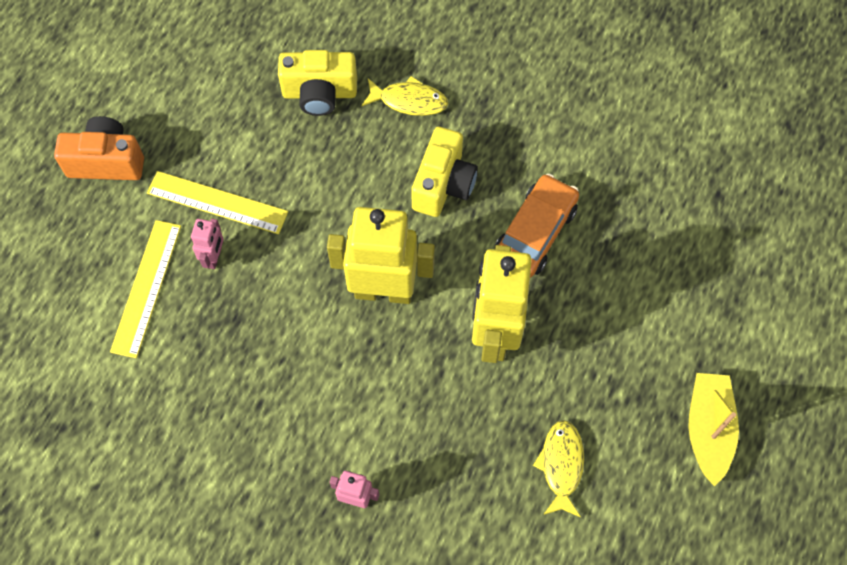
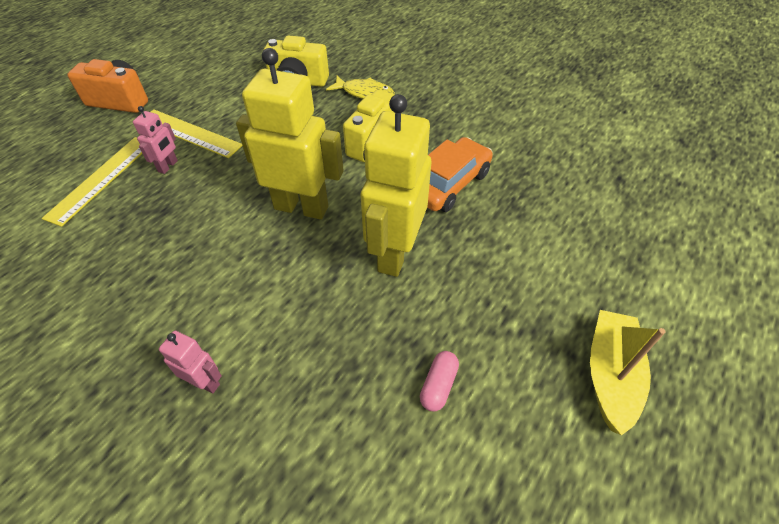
camera: 10 degrees right, 15 degrees down
(561, 465) = (438, 385): yellow fish -> pink capsule

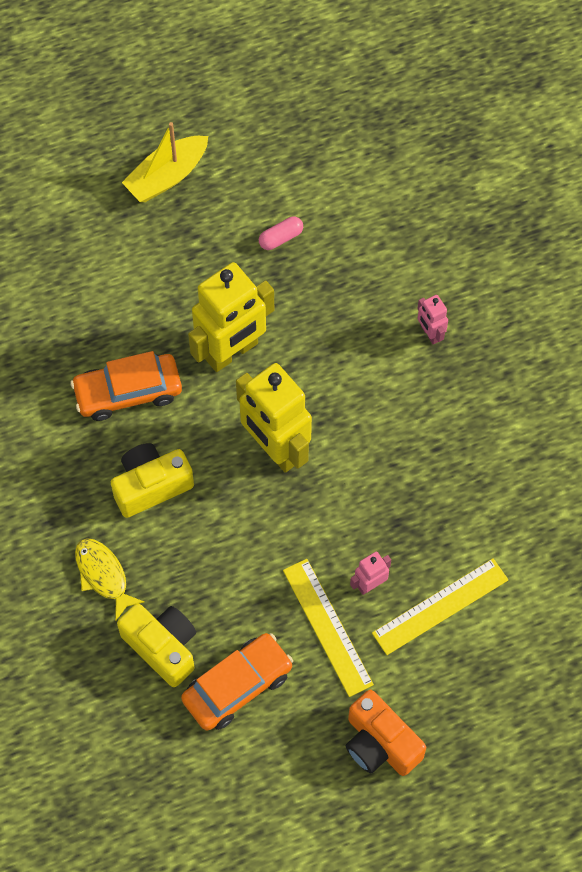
camera: 145 degrees left, 15 degrees up
(236, 86) = (237, 686): none -> orange car

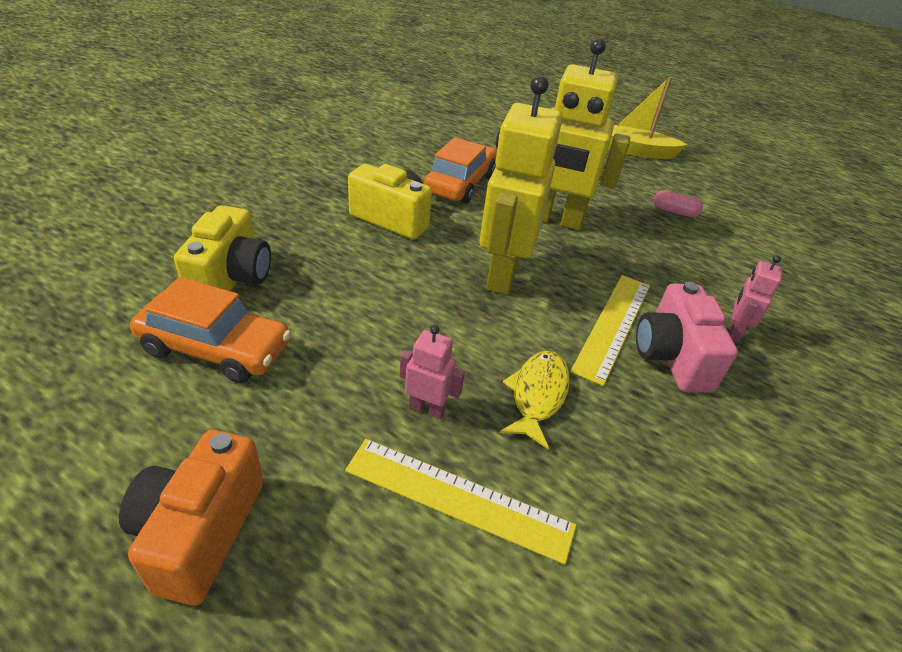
camera: 50 degrees right, 25 degrees down
(103, 575) = (284, 221): yellow fish -> yellow fish (537, 395)
(128, 392) = (460, 183): orange car -> orange car turned 75 degrees clockwise
(327, 627) = (343, 394): yellow ruler -> yellow ruler (613, 325)
(424, 399) = (671, 357): none -> pink camera

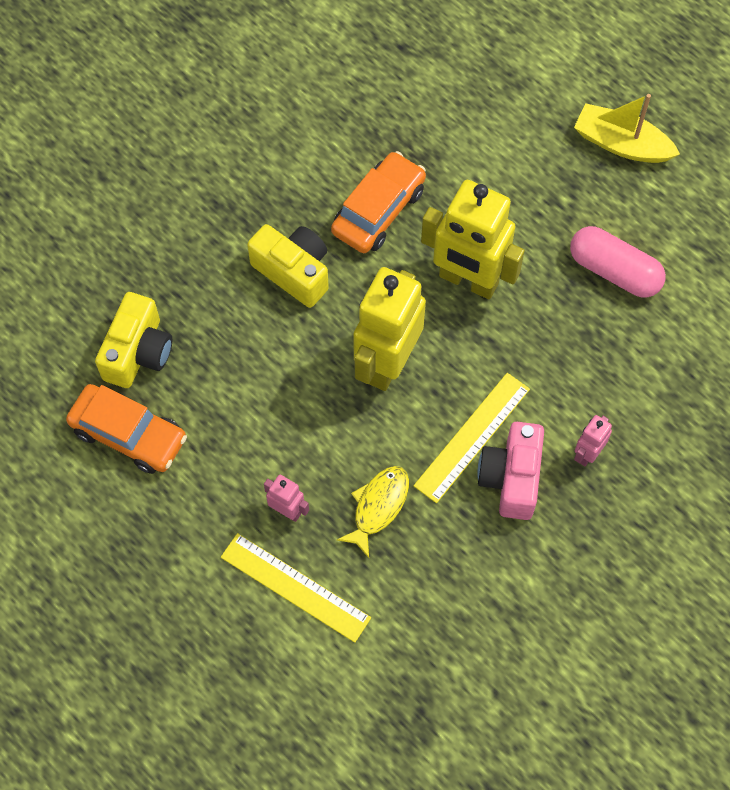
camera: 15 degrees right, 25 degrees up
(200, 532) = (126, 590): orange camera -> none
(674, 211) = (614, 271): pink capsule -> pink capsule, size x1.89

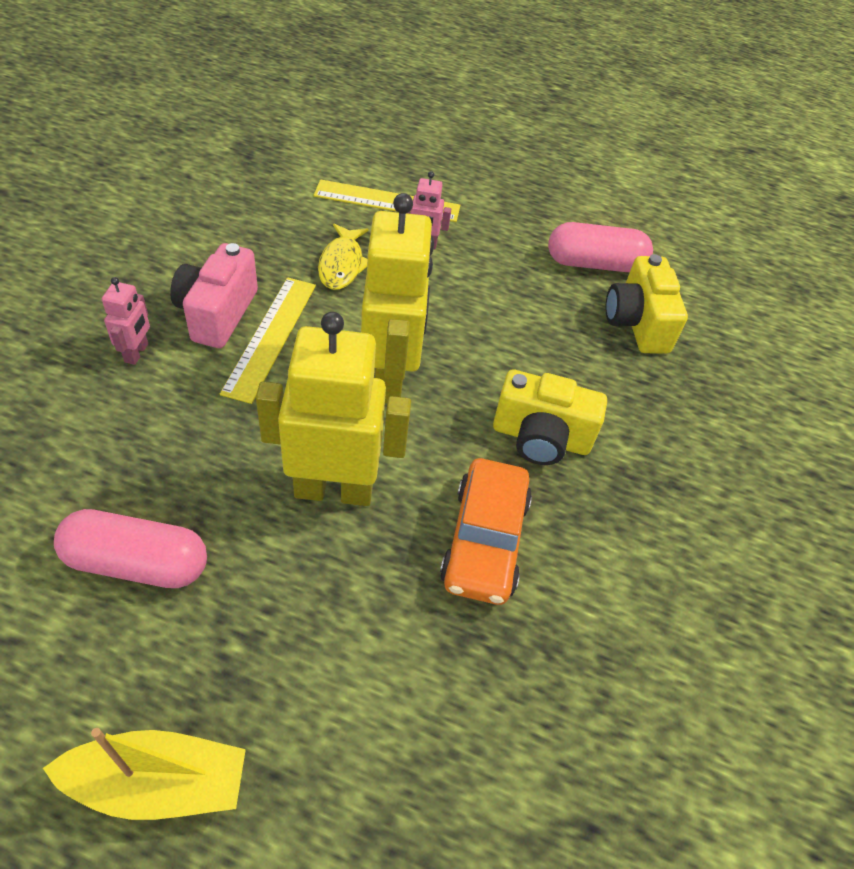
camera: 150 degrees right, 15 degrees down
(129, 434) = (594, 263): orange car -> pink capsule
(511, 478) = (217, 313): pink camera -> pink camera turned 150 degrees counterclockwise

